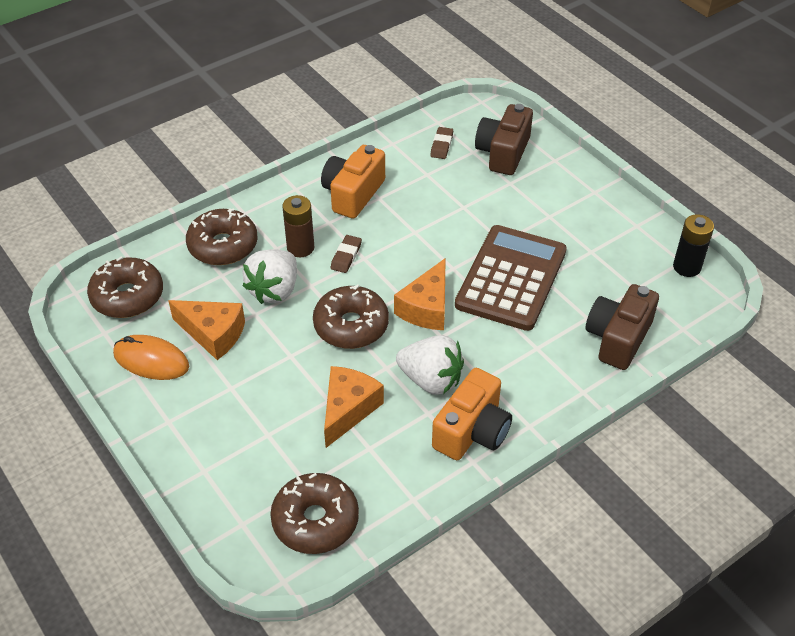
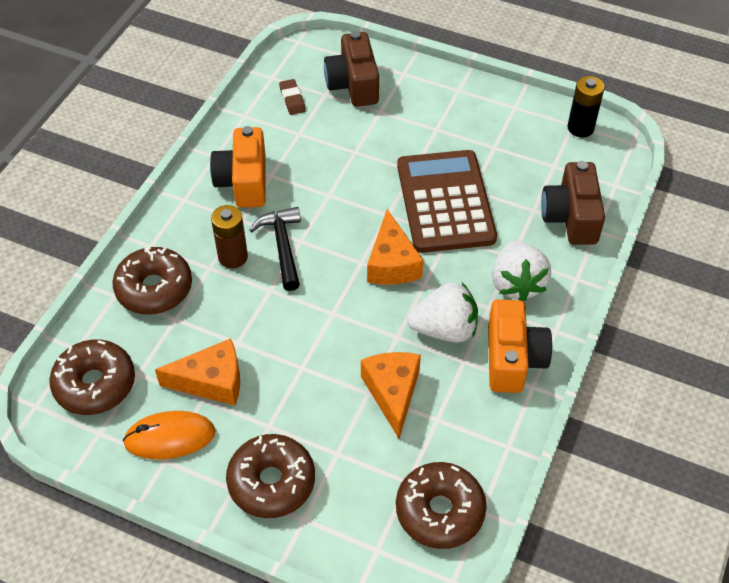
camera: 30 degrees left, 5 degrees up
(274, 290) = (239, 310): white strawberry -> white strawberry (516, 284)
(346, 256) = (282, 246): brown eraser -> black hammer
(351, 325) = (336, 312): brown donut -> brown donut (271, 482)

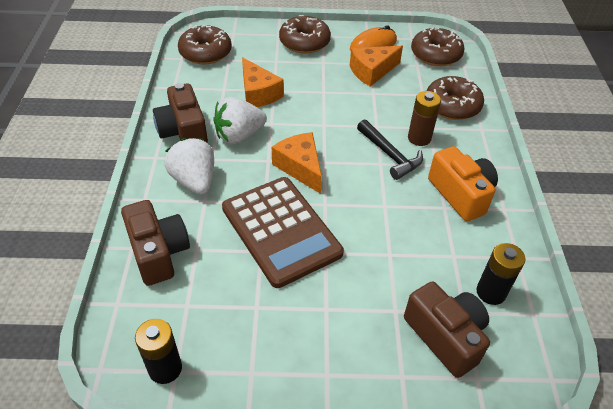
camera: 155 degrees right, 5 degrees down
(292, 99) = (491, 292): brown eraser -> black battery
(513, 359) = (183, 131): orange camera -> brown camera

